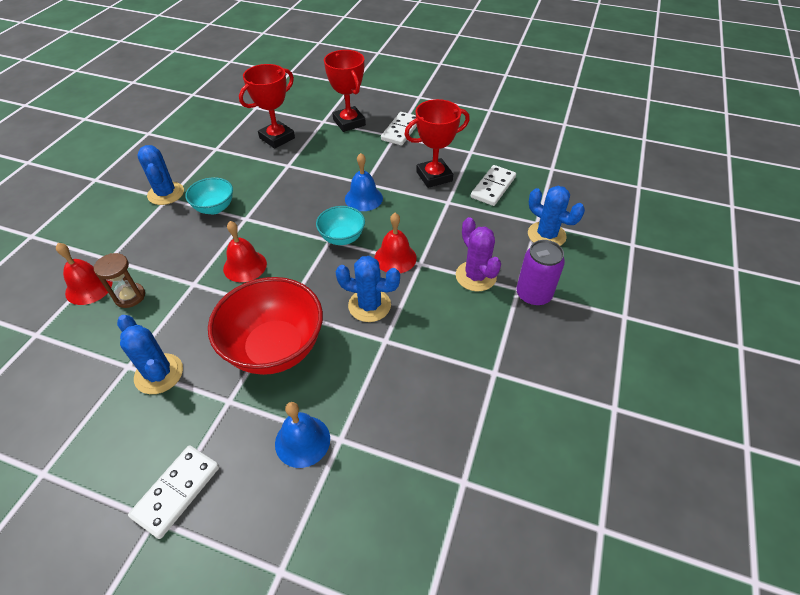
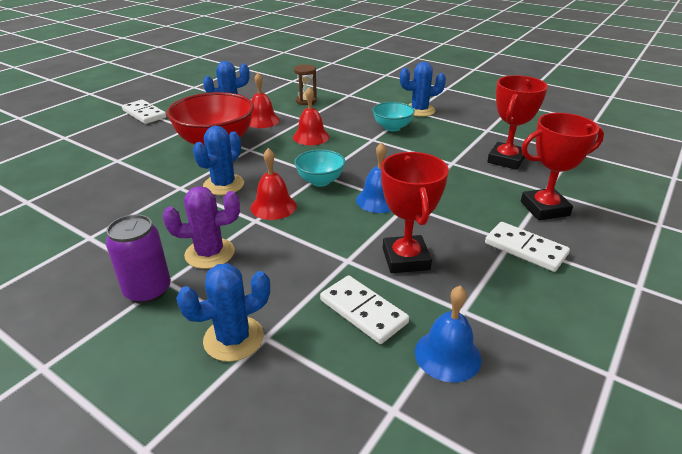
camera: 105 degrees right, 15 degrees down
(89, 287) = (323, 90): red bell -> red bell (262, 120)
(277, 138) = (506, 160): red trophy -> red trophy turned 60 degrees clockwise
(302, 441) = (132, 148): blue bell -> blue bell (447, 355)

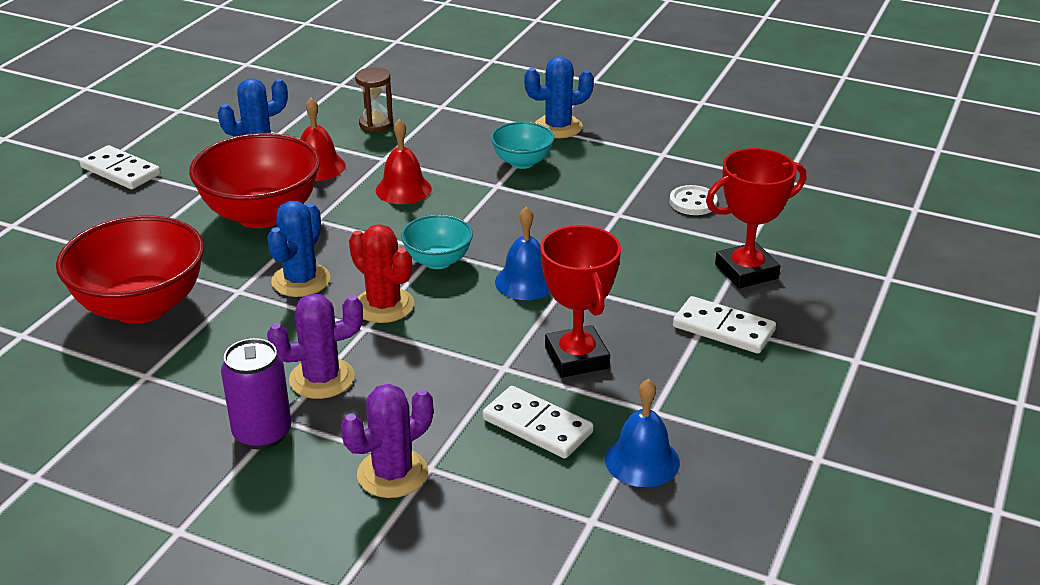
camera: 10 degrees left, 0 degrees up
(112, 191) = (141, 307): none -> red bowl
(233, 338) = (392, 473): blue cactus -> purple cactus
(273, 206) = (384, 305): red bell -> red cactus
(506, 160) = (693, 202): red trophy -> white button

